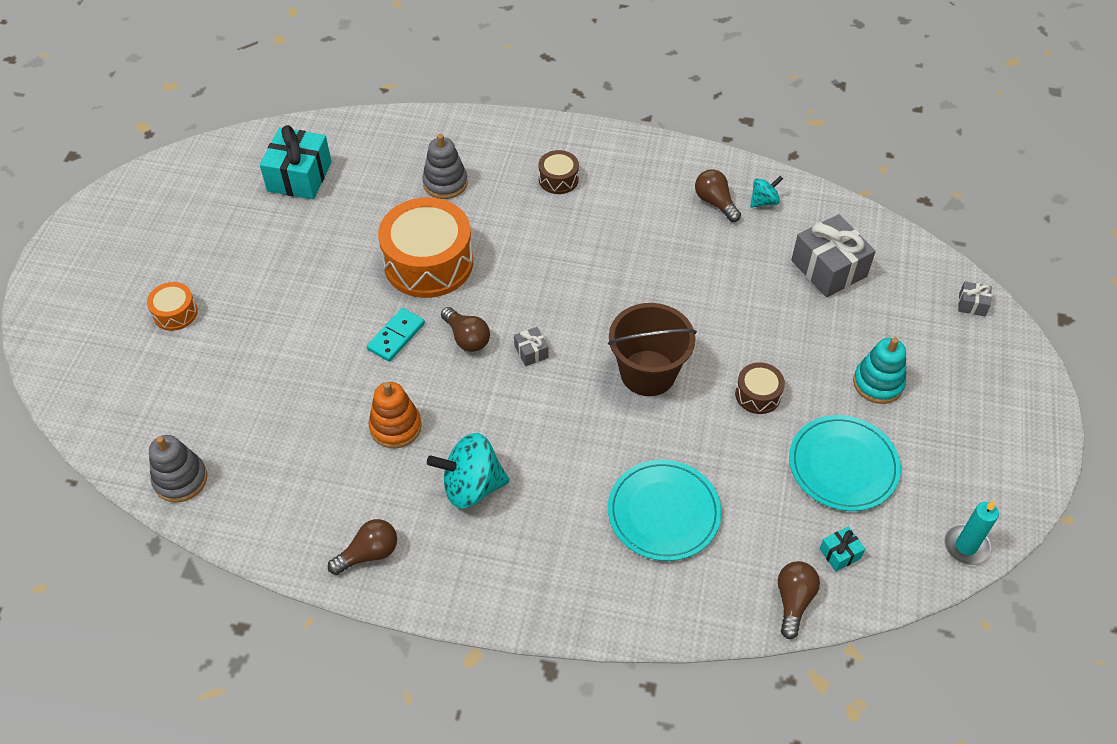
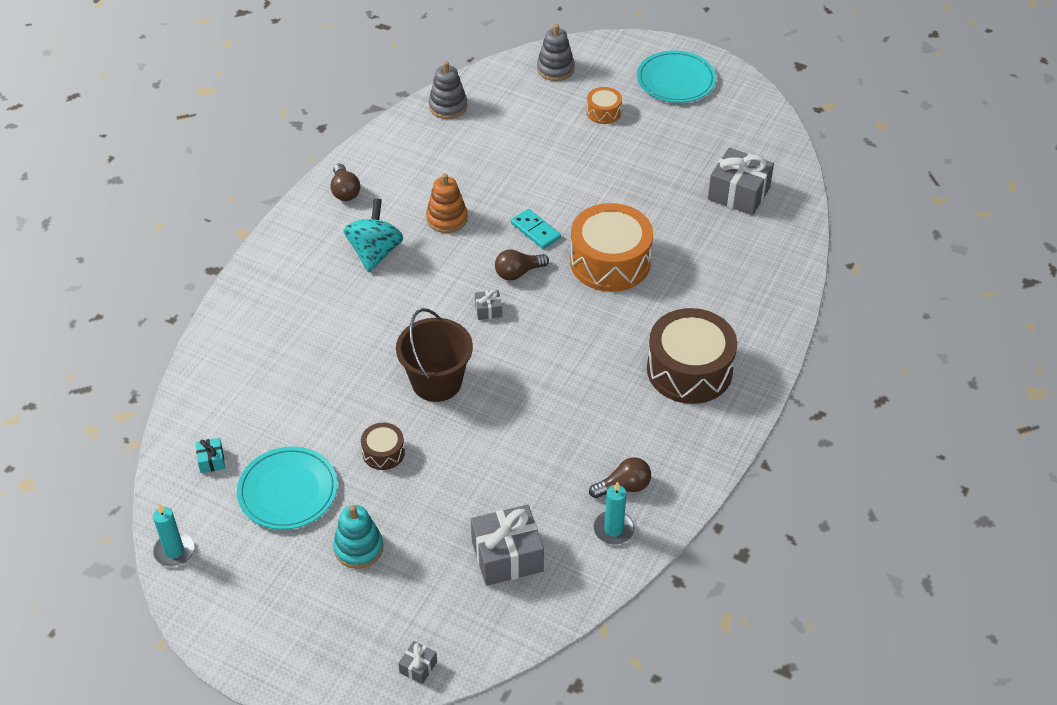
camera: 105 degrees right, 5 degrees down
(299, 176) = (738, 193): turquoise gift -> grey gift
(445, 183) = (705, 287): grey stacking toy -> grey stacking toy (555, 69)
(558, 179) = (689, 370): brown drum -> brown drum, size x2.12
(663, 512) = (300, 359): turquoise plate -> turquoise plate (676, 80)
(764, 201) = (613, 529): turquoise spinning top -> turquoise candle
(793, 601) = (188, 418): brown light bulb -> none

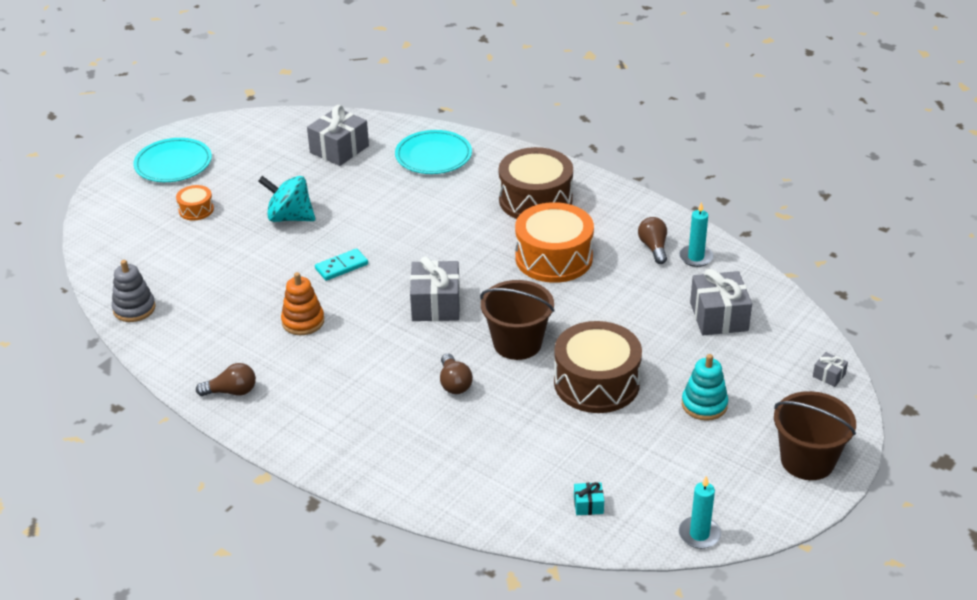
camera: 80 degrees left, 10 degrees down
(279, 644) = (807, 460): none -> brown bucket
(288, 491) = (634, 449): turquoise plate -> turquoise plate (433, 155)
(375, 252) = (332, 374): turquoise spinning top -> turquoise spinning top (290, 217)
(383, 452) = (596, 383): brown drum -> brown drum, size x2.12
(488, 310) = (436, 304): grey gift -> grey gift, size x2.16
(518, 273) = (393, 282): brown light bulb -> brown light bulb (454, 383)
(555, 69) = (116, 233): grey stacking toy -> none
(610, 262) = (397, 227): orange drum -> orange drum (554, 258)

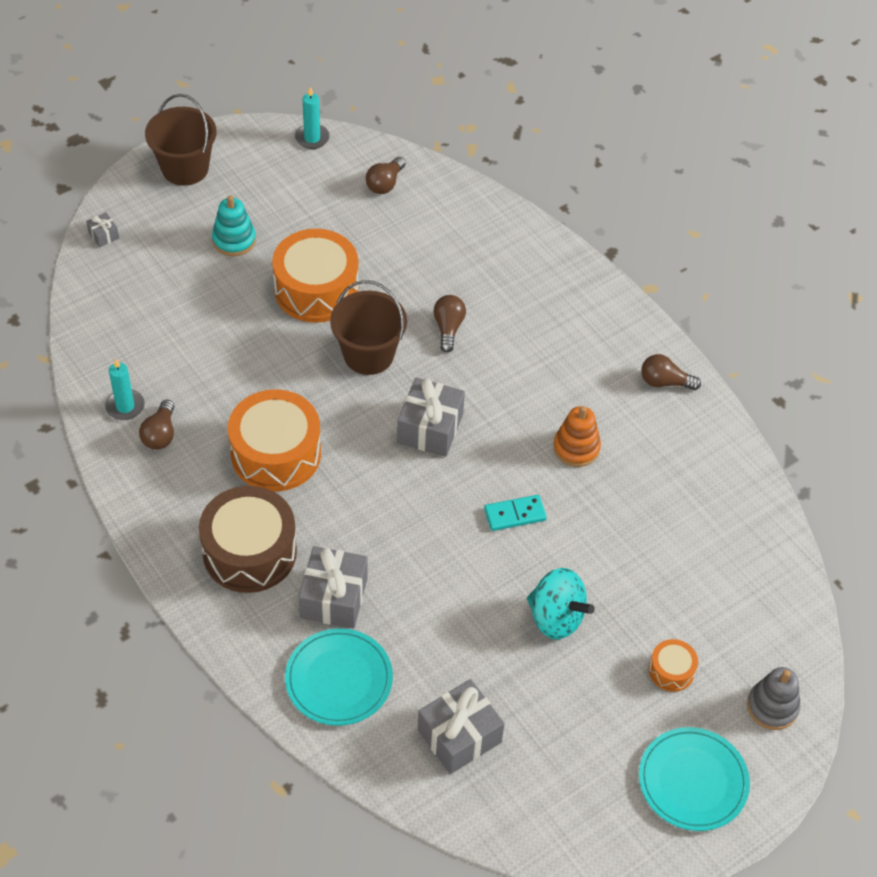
camera: 165 degrees left, 15 degrees up
(134, 309) = (757, 523): grey stacking toy -> grey stacking toy (772, 707)
(588, 505) = (385, 184): turquoise gift -> brown light bulb
(596, 383) = (316, 289): brown drum -> orange drum
(718, 316) = (155, 326): grey gift -> grey gift (334, 598)

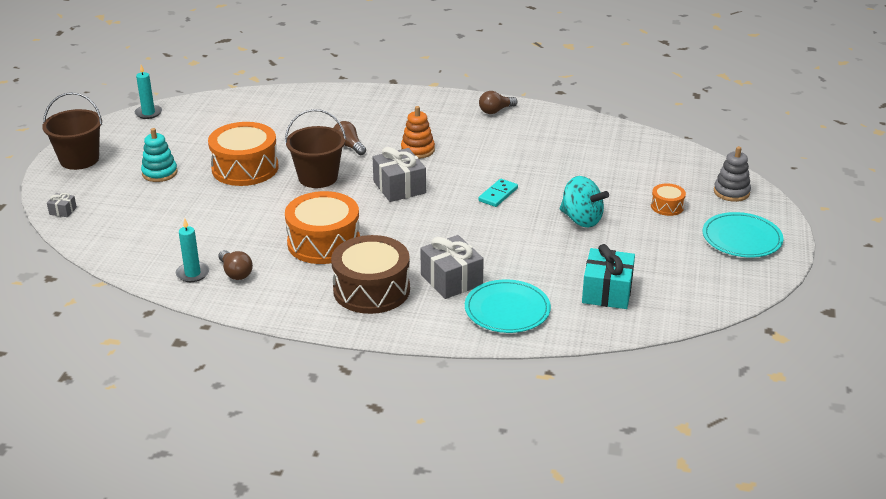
camera: 40 degrees left, 20 degrees down
(385, 184) = (223, 111): brown light bulb -> none
(459, 736) = (607, 292): grey gift -> turquoise gift
(556, 617) = (581, 220): turquoise spinning top -> turquoise spinning top turned 45 degrees clockwise
(576, 448) = (490, 155): orange stacking toy -> orange stacking toy (417, 150)

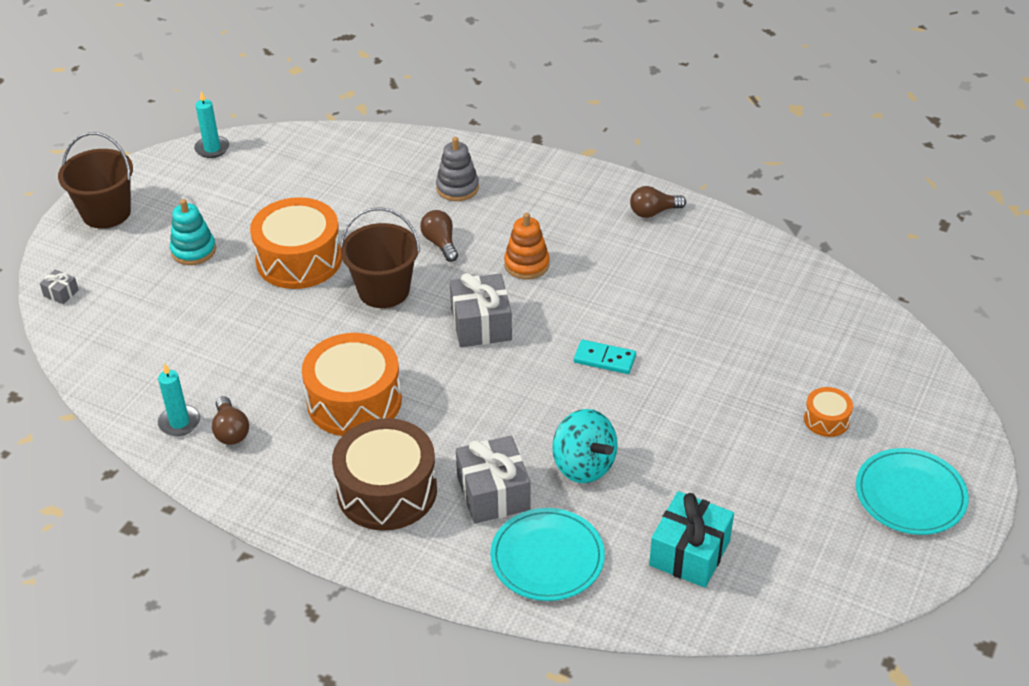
camera: 15 degrees right, 10 degrees up
(498, 194) = (604, 359): turquoise domino -> turquoise domino turned 60 degrees clockwise
(581, 220) = (700, 422): turquoise spinning top -> turquoise spinning top (583, 465)
(731, 192) = (927, 410): grey stacking toy -> grey stacking toy (457, 188)

